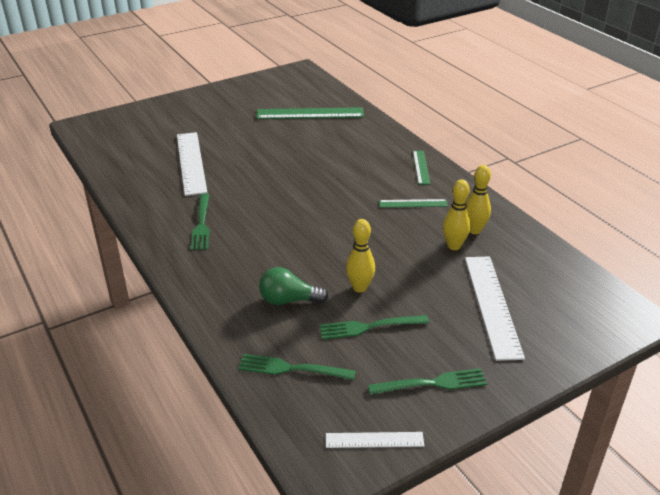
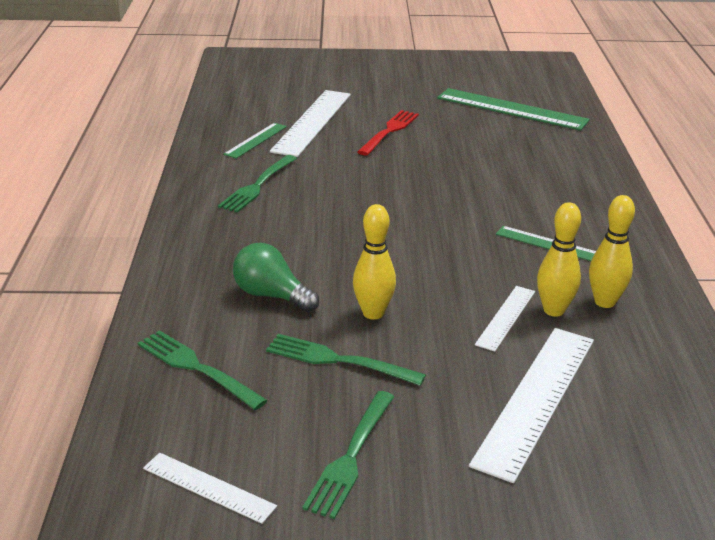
camera: 30 degrees right, 5 degrees down
(249, 154) = (389, 131): none -> red fork
(421, 167) = (603, 206): green ruler -> green ruler (256, 140)
(432, 383) = (351, 456): green fork -> green fork turned 90 degrees clockwise
(433, 261) = (505, 317): none -> white ruler

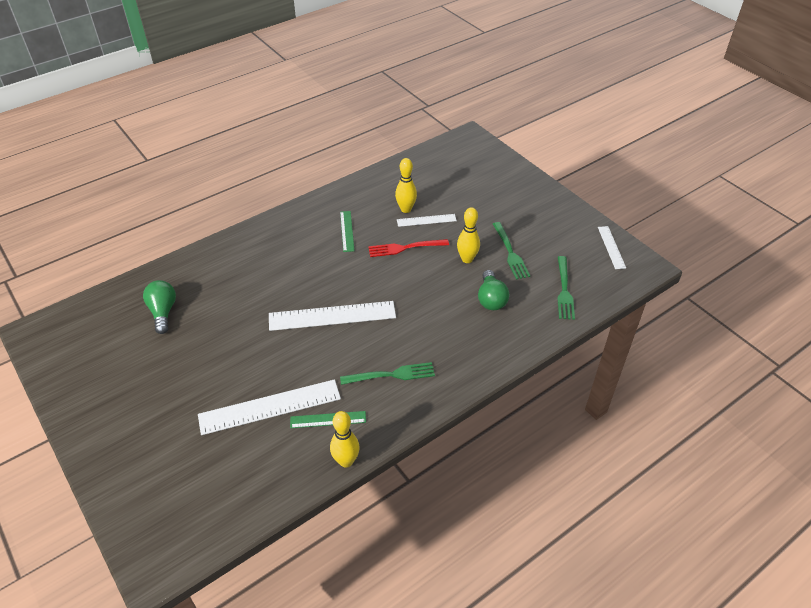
camera: 125 degrees left, 15 degrees up
(351, 456) = (555, 222): green fork -> none
(389, 131) = (253, 355): red fork -> red fork (405, 248)
(511, 109) = (163, 312): green ruler -> green light bulb
(535, 399) = (472, 194): white ruler -> white ruler (332, 316)
(604, 302) = (383, 198): yellow bowling pin -> yellow bowling pin (346, 461)

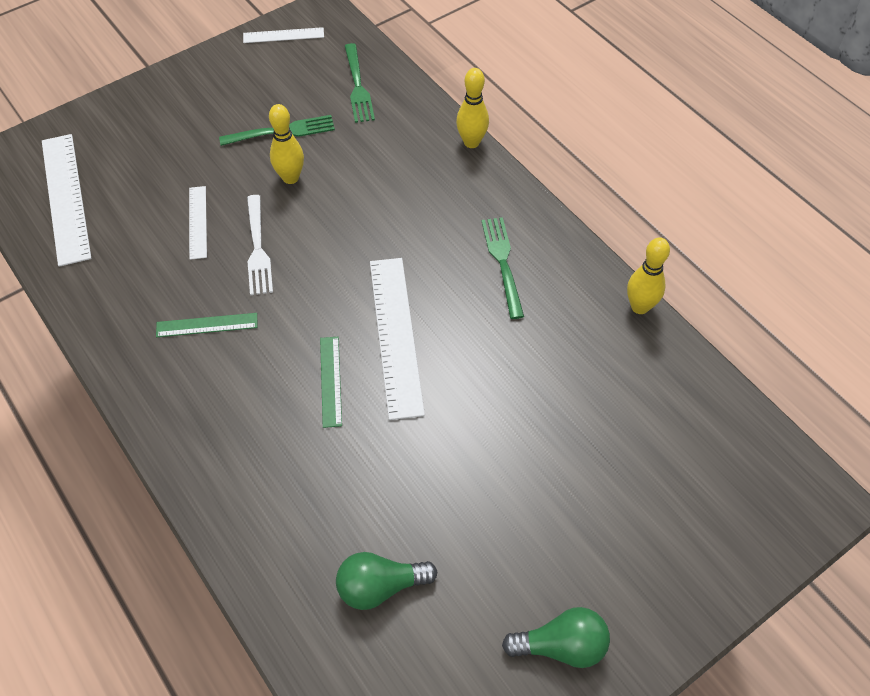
camera: 90 degrees left, 10 degrees up
(270, 407) = (565, 399): white ruler -> white ruler (65, 198)
(328, 419) = (580, 329): green ruler -> green ruler (330, 381)
(405, 248) = (258, 248): red fork -> white fork
(406, 209) = (166, 247): yellow bowling pin -> yellow bowling pin (471, 142)
(491, 299) = (370, 157): green light bulb -> green light bulb (561, 645)
(564, 290) = (358, 86): green fork -> green fork turned 75 degrees clockwise

